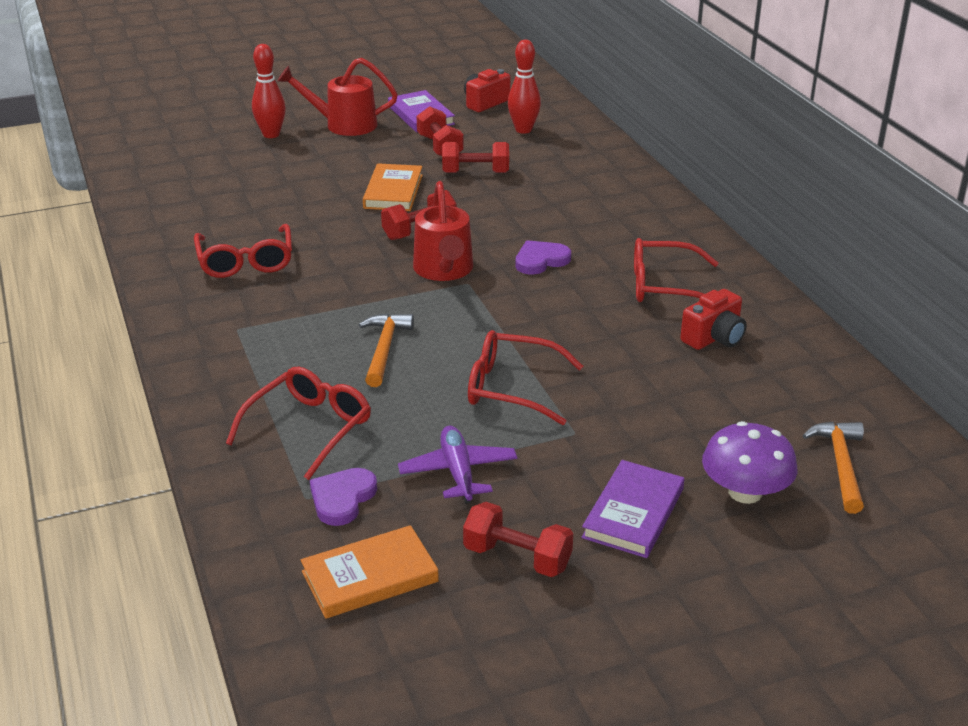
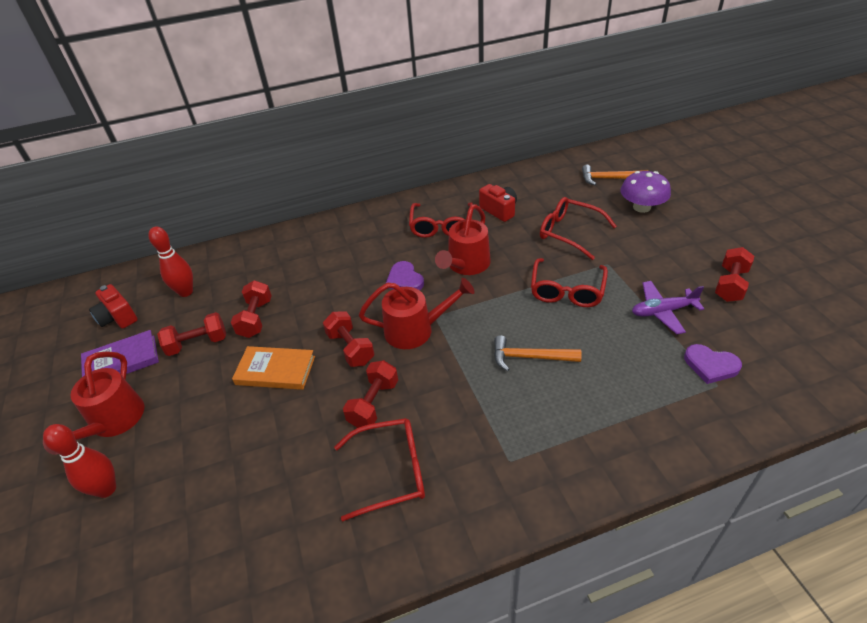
camera: 85 degrees left, 10 degrees up
(308, 429) = (640, 392): red glasses -> red glasses (570, 233)
(334, 248) = (373, 403): none -> red dumbbell
(370, 576) = (777, 345): orange book -> none
(570, 306) = (466, 265): none -> red watering can
(633, 513) = (673, 243): purple book -> none

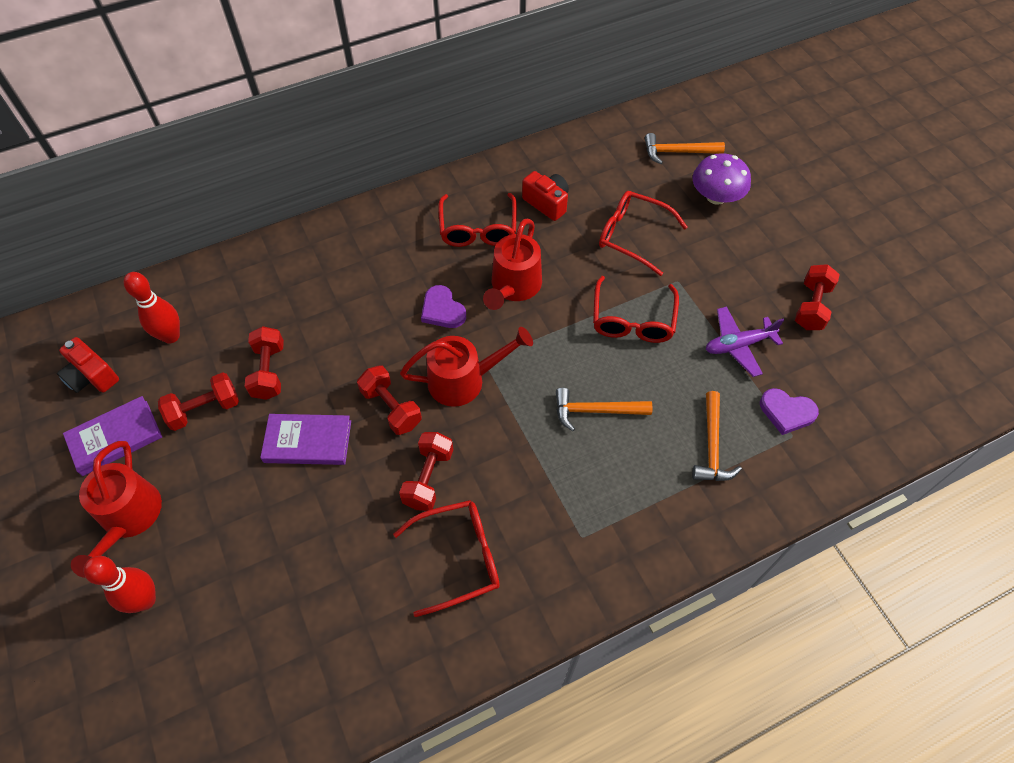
camera: 10 degrees left, 15 degrees up
(275, 370) = (308, 441): orange book -> purple book
(638, 390) = (712, 446): none -> orange hammer

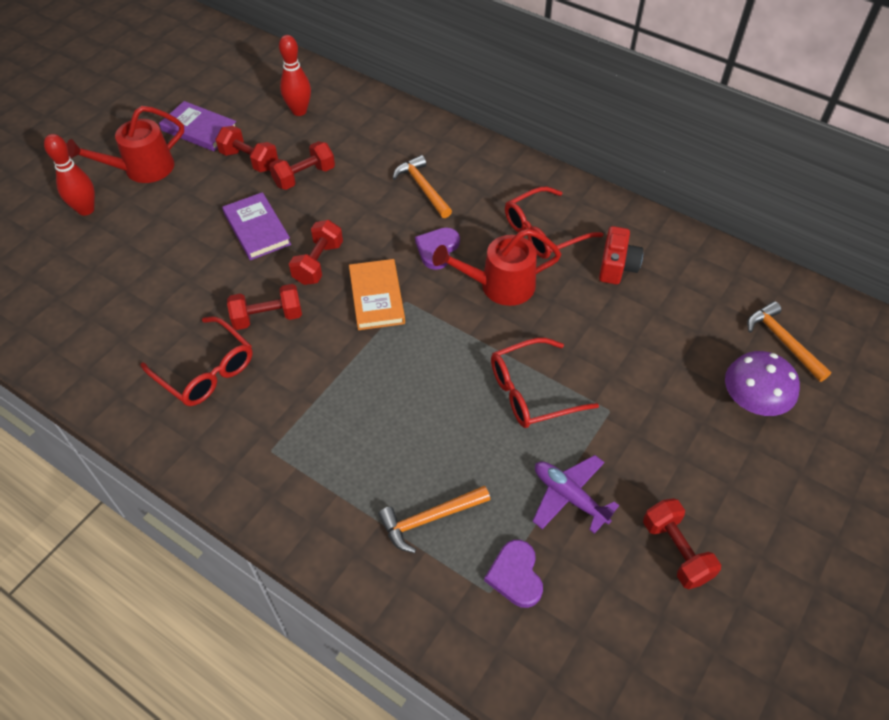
camera: 60 degrees right, 5 degrees down
(92, 376) = (240, 92): red camera -> none
(464, 380) = (376, 297): red watering can -> orange book
(595, 411) = (407, 405): orange hammer -> orange hammer (422, 188)
(633, 236) = (635, 350): red glasses -> none
(811, 306) = (676, 551): red dumbbell -> red dumbbell turned 75 degrees clockwise

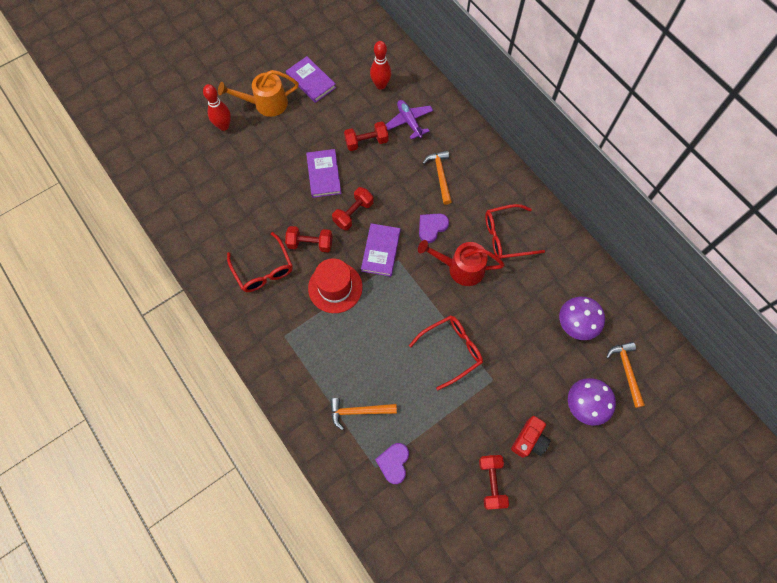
camera: 20 degrees right, 15 degrees up
(141, 169) = (265, 104): red watering can -> orange watering can
(249, 160) = (335, 117): red dumbbell -> none
(327, 362) = (335, 287): none -> red hat
(376, 297) = (381, 251): orange book -> purple book
(532, 391) = (451, 350): red glasses -> red glasses turned 150 degrees clockwise
(569, 497) = (444, 427): purple plane -> purple plane (409, 121)
(617, 266) = (543, 279): red camera -> red camera (529, 440)
(688, 305) = (576, 323): none -> purple mushroom

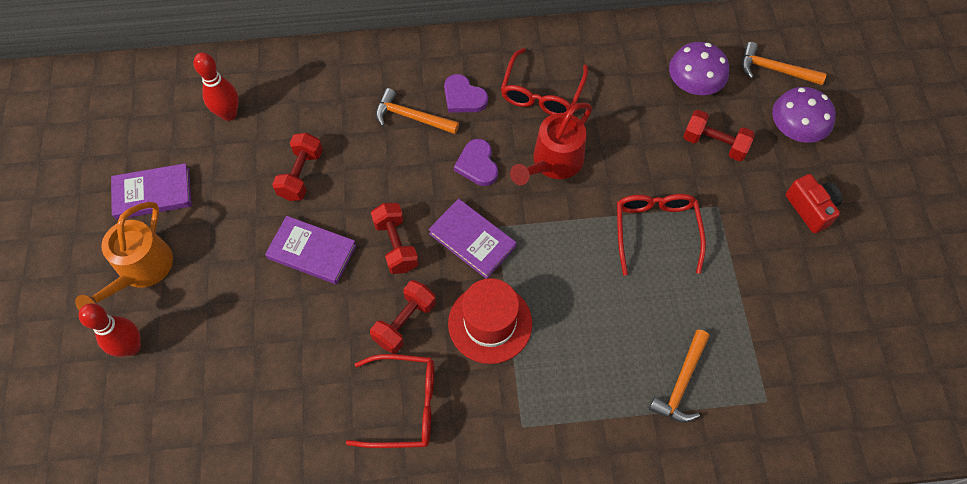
camera: 60 degrees left, 5 degrees down
(393, 463) = (770, 375): purple heart -> purple heart (463, 97)
(409, 121) = (309, 110): purple plane -> none
(491, 483) = (844, 276): red dumbbell -> red dumbbell (714, 144)

